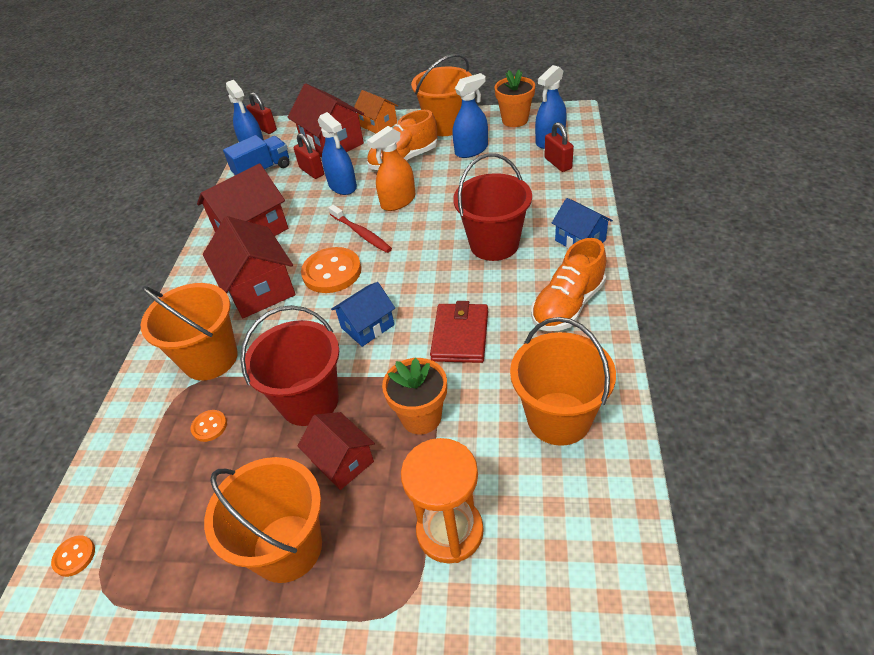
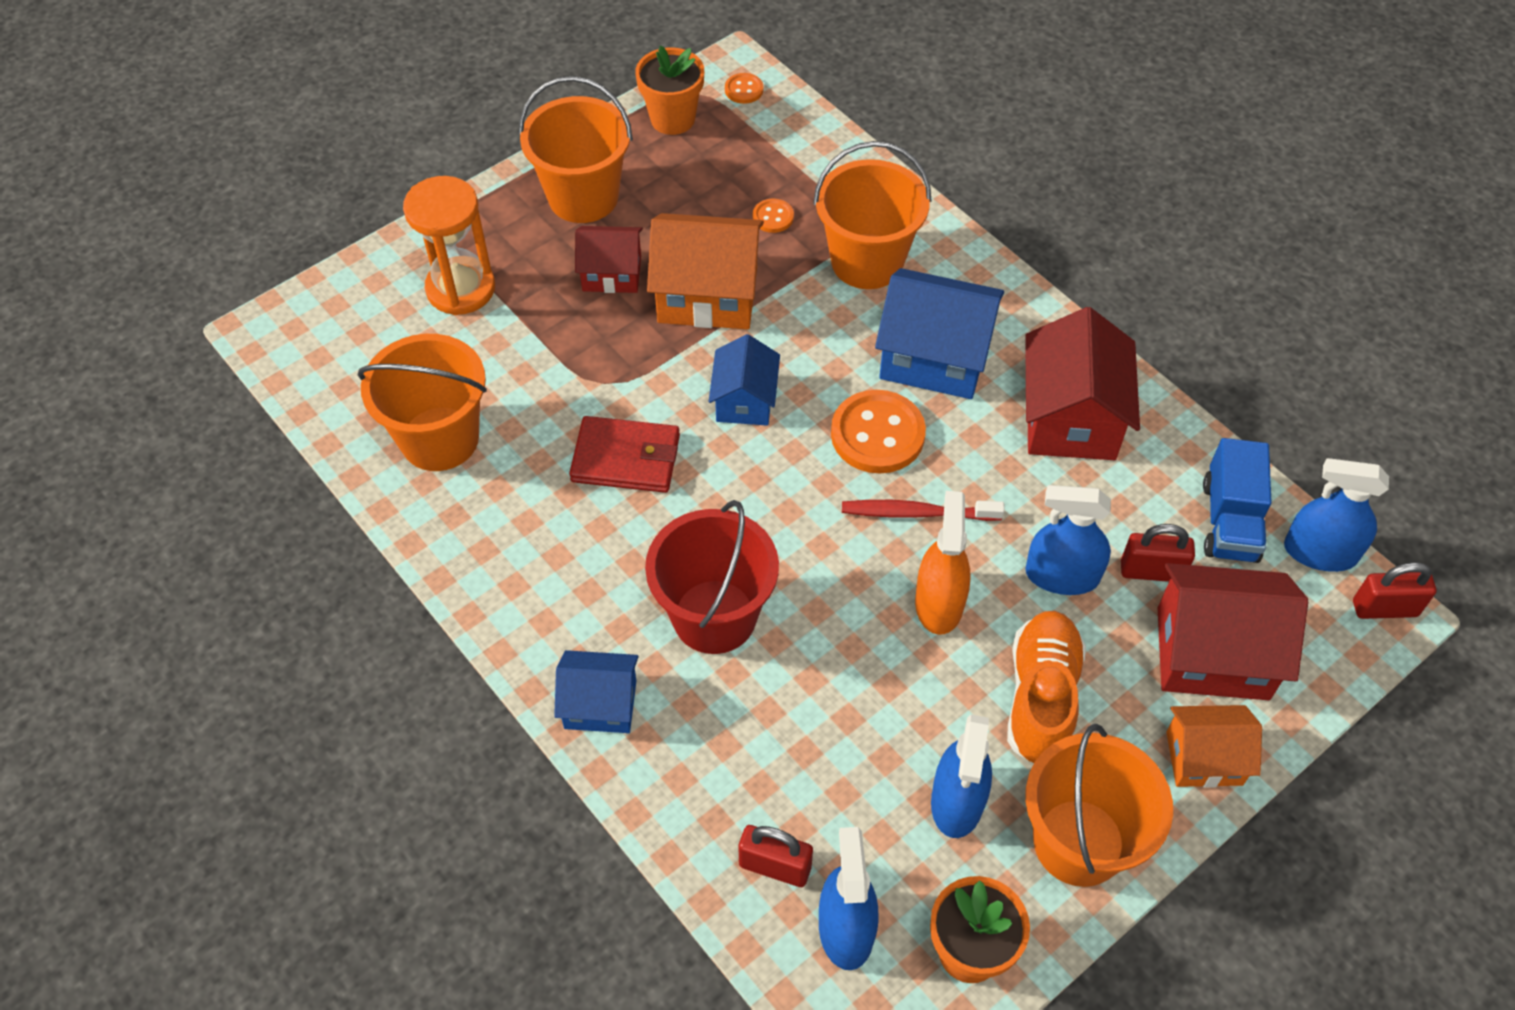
camera: 130 degrees right, 10 degrees up
(259, 289) = (934, 357): red house -> blue house
(309, 401) = (707, 295): red bucket -> orange house
(421, 417) = (579, 353): orange flower pot -> orange flower pot (672, 119)
(460, 335) = (626, 458): red wallet -> red wallet turned 45 degrees counterclockwise
(568, 305) = (533, 581): orange shoe -> none

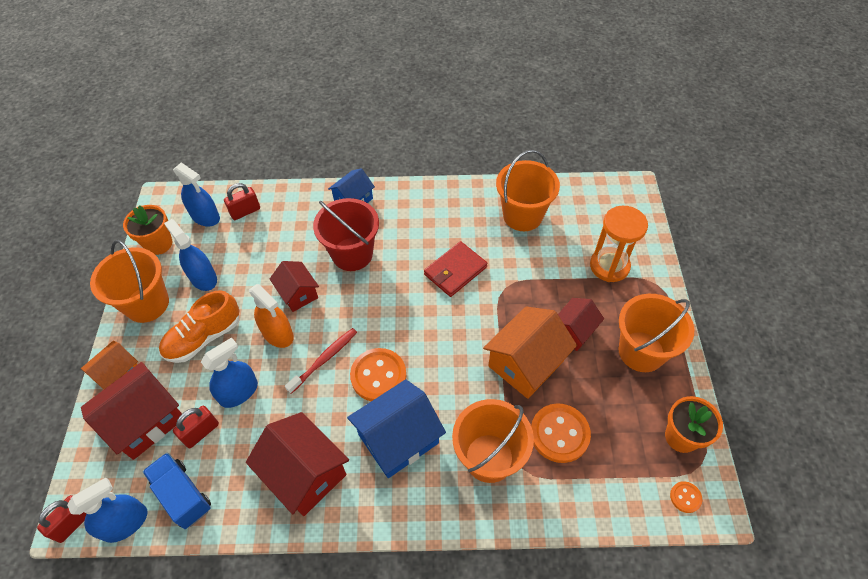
camera: 130 degrees right, 0 degrees up
(744, 400) = (447, 335): blue house -> none
(773, 217) = (559, 434): orange button -> orange button, size x2.07
(852, 633) = (298, 294): none -> red house
(1041, 697) = (204, 337): orange shoe -> orange shoe turned 90 degrees clockwise

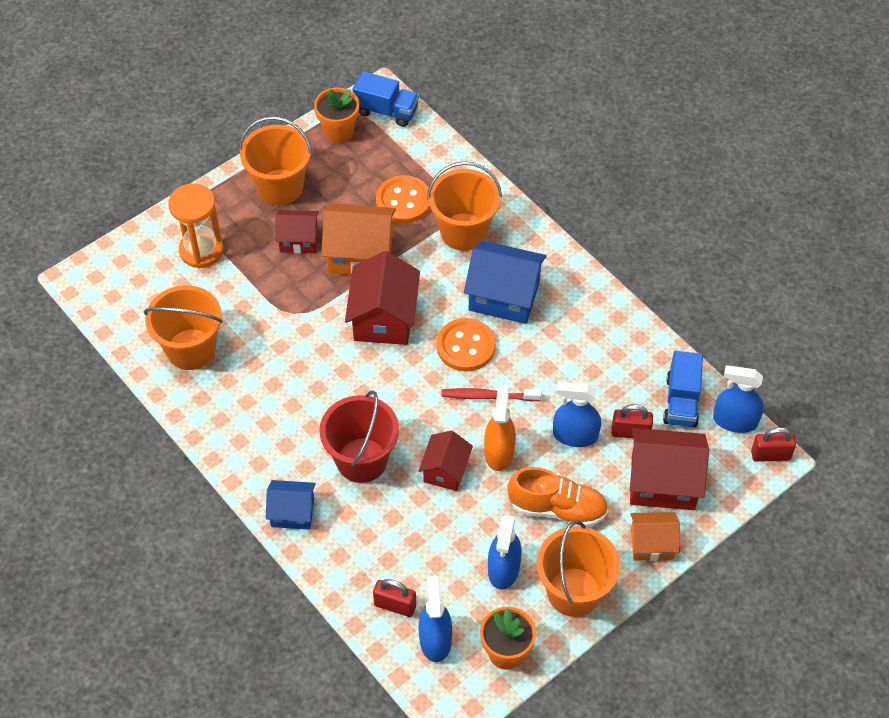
camera: 130 degrees left, 0 degrees up
(305, 473) = (588, 336): red house -> red house (384, 318)
(455, 271) = (308, 362): red wallet -> none
(685, 497) = (386, 111): orange button -> blue truck

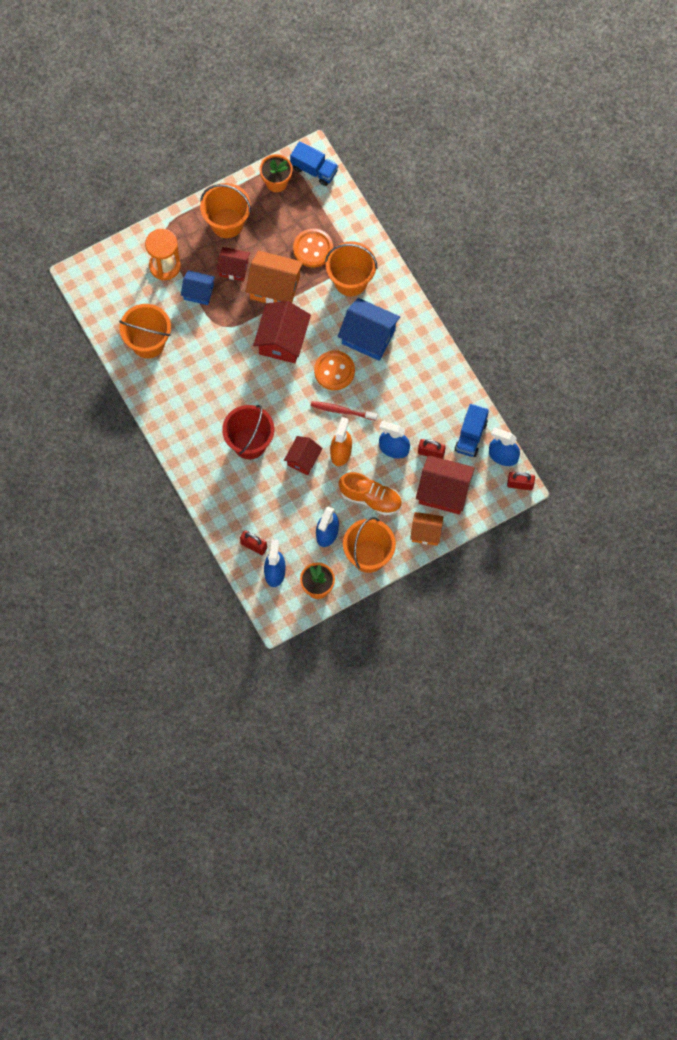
camera: 10 degrees right, 15 degrees up
(292, 512) = (198, 472): blue house -> blue house (198, 292)

